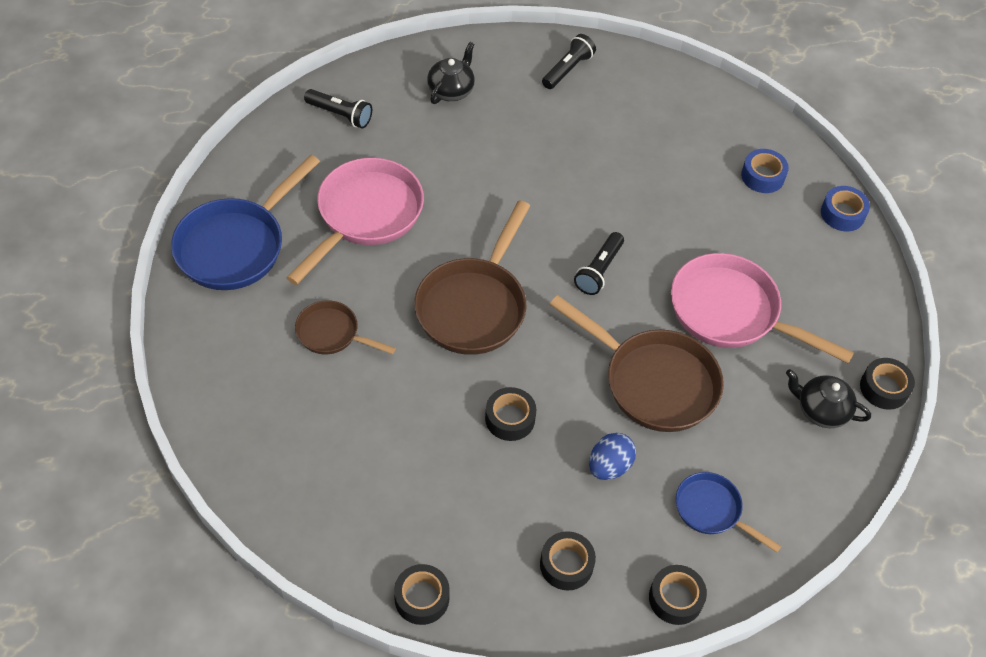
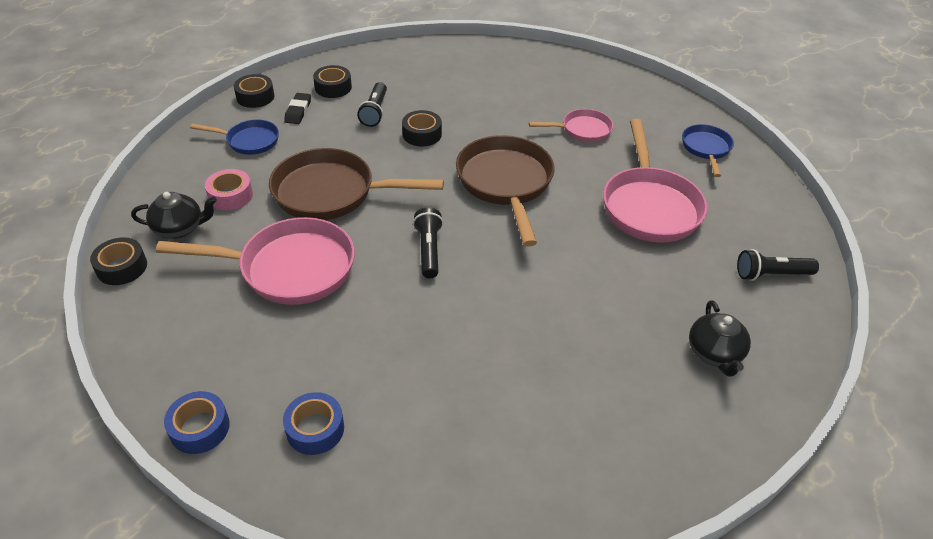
camera: 150 degrees right, 10 degrees down
(236, 245) = (706, 149): blue pan -> blue pan, size x0.55
(332, 333) = (582, 130): brown pan -> pink pan
(422, 598) = (406, 51): black tape -> none
(567, 70) = (630, 454): black flashlight -> black flashlight (375, 111)
(609, 466) = (335, 136): blue egg -> none
(632, 538) = (298, 111): none -> black eraser
(759, 430) = (231, 196): none -> pink tape

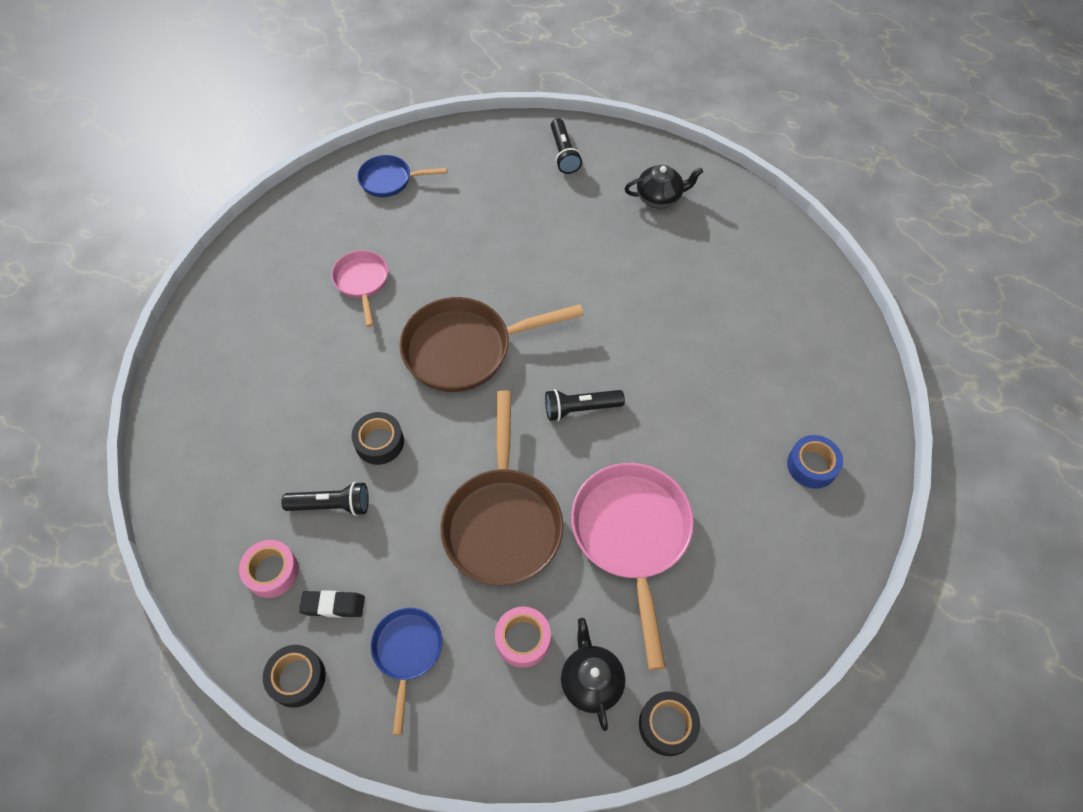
camera: 95 degrees left, 15 degrees up
(200, 428) = (840, 560): blue tape -> none
(333, 87) = (272, 572): black tape -> pink tape
(649, 206) = (486, 229): pink pan -> none

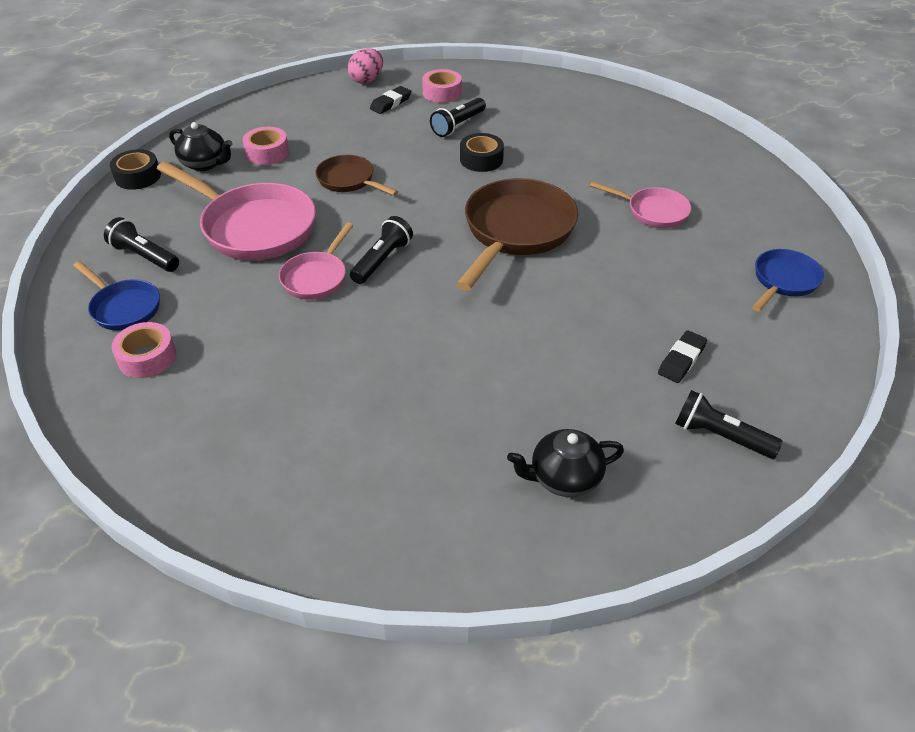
camera: 130 degrees right, 15 degrees down
(297, 678) = (367, 80): black tape -> pink egg
(407, 652) = (325, 114): blue pan -> blue pan (123, 307)
(503, 521) = (349, 180): brown pan -> brown pan, size x0.55
(518, 194) = (681, 360): none -> black eraser
(639, 435) = (316, 277): none -> pink pan
(659, 197) = (564, 478): black teapot -> black teapot turned 45 degrees clockwise
(743, 583) = (144, 256): none -> black flashlight
(811, 465) = (147, 357): blue tape -> pink tape

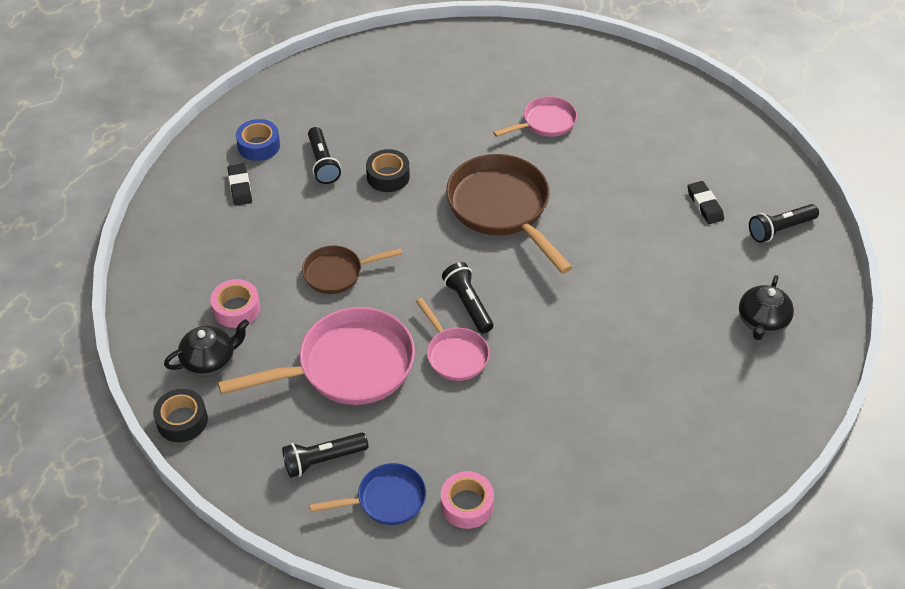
camera: 55 degrees left, 5 degrees up
(367, 80) = (180, 183): pink egg -> none
(442, 93) = (259, 145): pink tape -> blue tape
(783, 281) = (672, 109): blue pan -> none

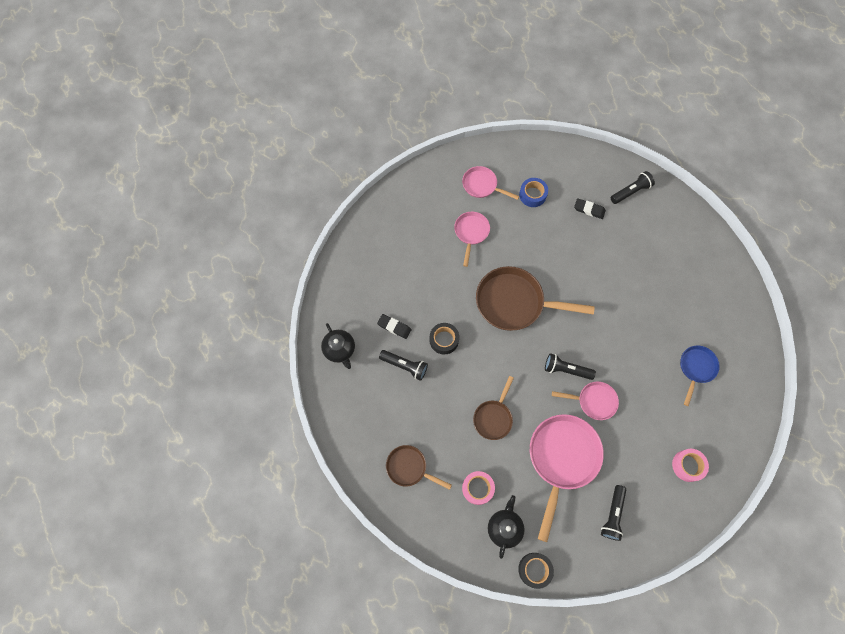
camera: 50 degrees left, 20 degrees up
(206, 236) = (409, 468): none -> brown pan
(240, 187) = (386, 423): black eraser -> black eraser (394, 327)
(259, 145) = (361, 390): blue tape -> blue tape (532, 195)
(386, 499) = (658, 501): blue pan -> blue pan (696, 368)
(616, 97) = (482, 185): none -> pink pan
(762, 322) = (678, 249): black teapot -> black teapot (340, 350)
(780, 229) = (630, 192): black flashlight -> black flashlight turned 135 degrees counterclockwise

